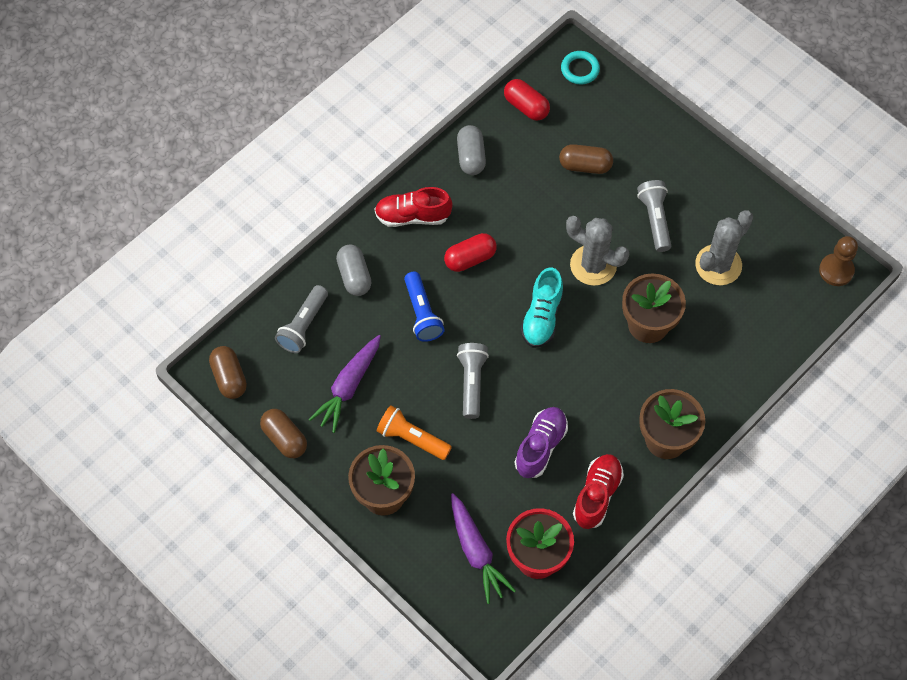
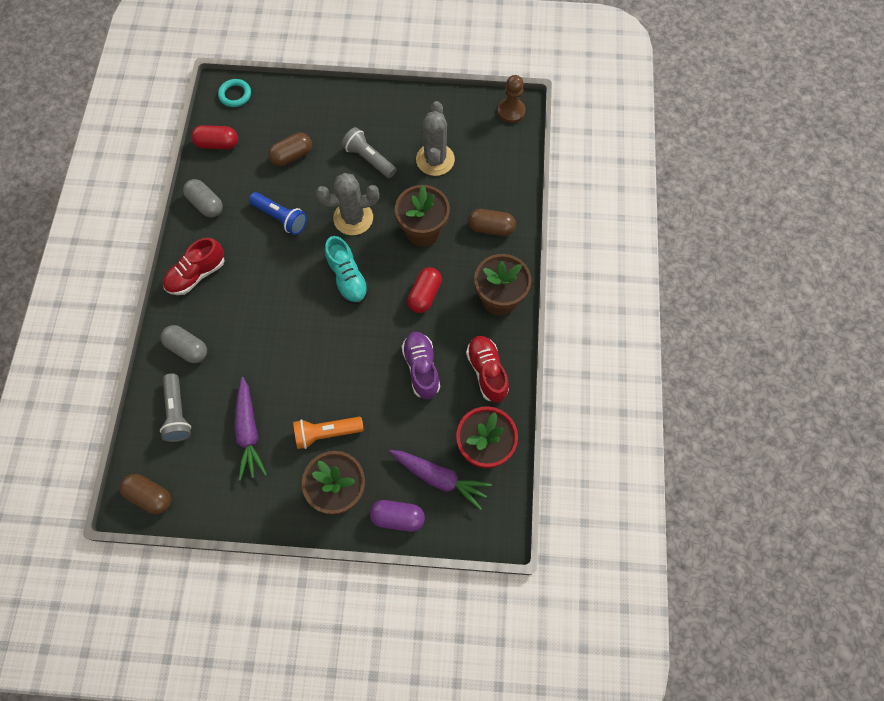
camera: 40 degrees left, 5 degrees up
(284, 438) = (231, 508): brown capsule -> brown capsule (491, 228)
(413, 555) = (398, 517): none -> purple capsule
(422, 313) = (260, 338): blue flashlight -> blue flashlight (281, 218)
(470, 259) = (263, 275): red capsule -> red capsule (424, 295)
(472, 382) = (336, 360): grey flashlight -> none

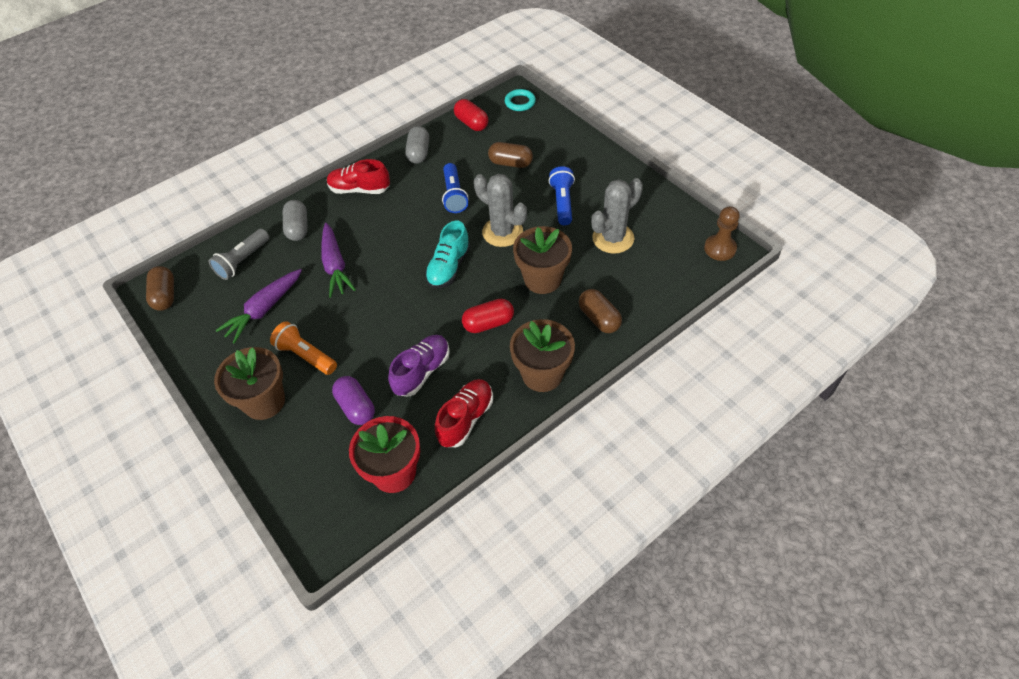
camera: 50 degrees right, 15 degrees down
(369, 159) = (562, 202): grey flashlight -> blue flashlight
(398, 517) = (274, 459): purple capsule -> purple capsule (356, 407)
(439, 478) = (336, 461): purple carrot -> purple carrot (335, 266)

